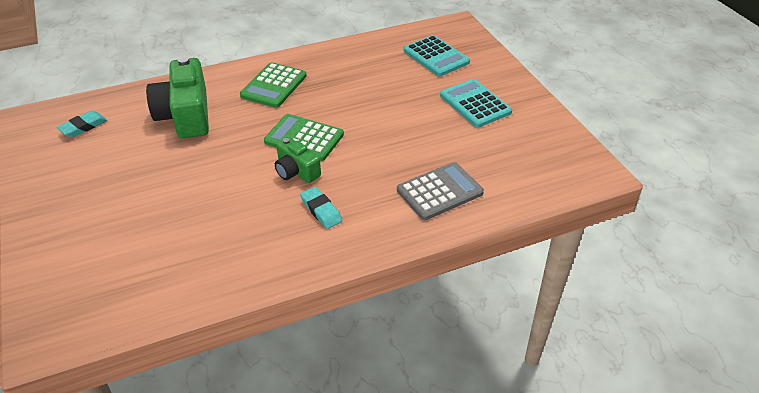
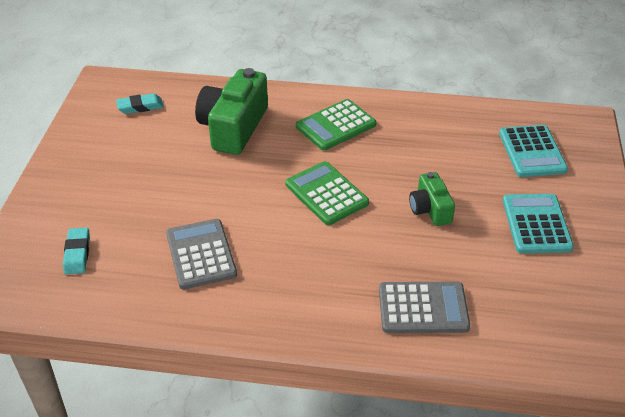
camera: 30 degrees right, 0 degrees up
(231, 223) = (201, 254): none -> grey calculator
(296, 171) = (295, 226): green camera -> green camera (430, 209)
(321, 210) = (290, 277): turquoise eraser -> turquoise eraser (77, 254)

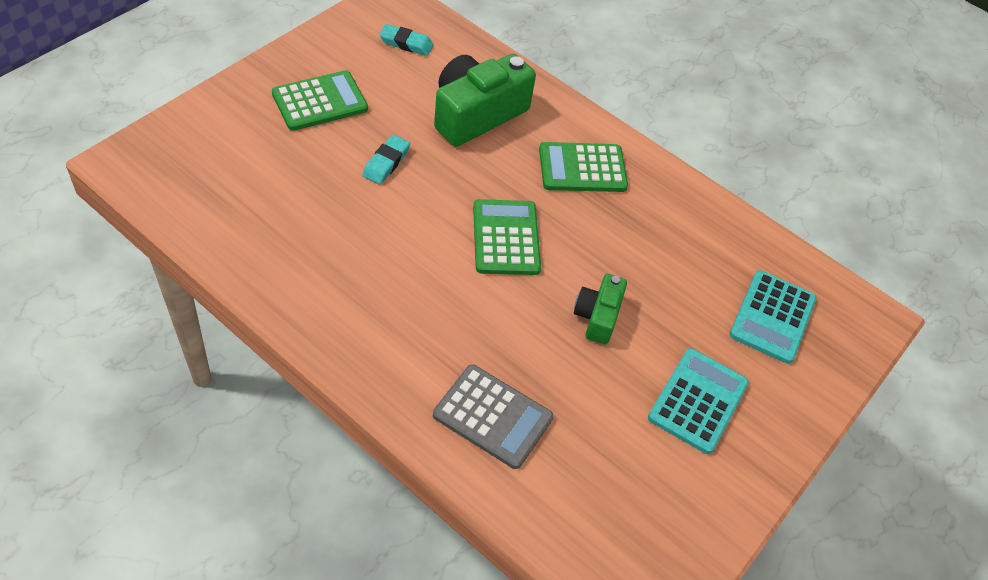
camera: 25 degrees right, 10 degrees up
(77, 254) = (225, 166): turquoise eraser -> turquoise eraser (386, 163)
(111, 174) = (320, 101): none -> green calculator
(201, 254) = (332, 231): grey calculator -> none

